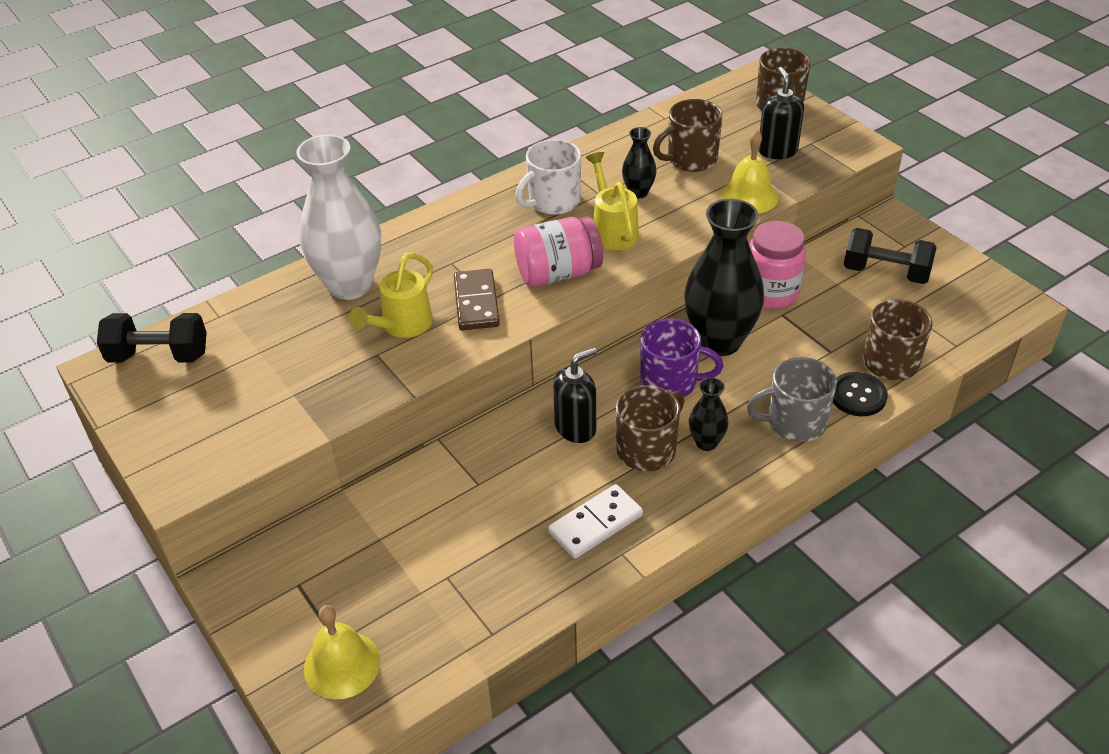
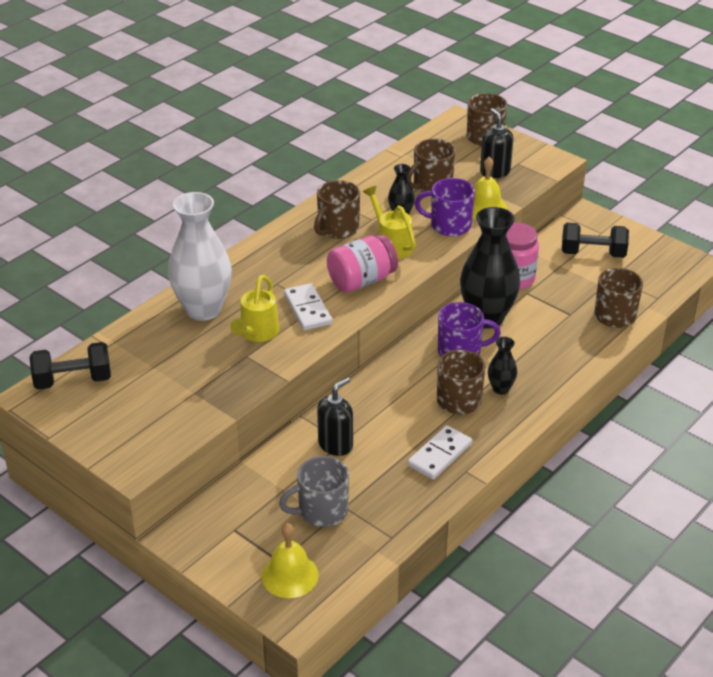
camera: 15 degrees left, 5 degrees down
(476, 302) = (308, 309): brown domino -> white domino
(553, 201) = (337, 229): white mug -> brown mug
(575, 427) = (401, 392): black soap dispenser -> black soap dispenser (335, 444)
(695, 214) = (449, 225): none -> purple mug
(794, 422) = (559, 366): grey mug -> grey mug (321, 511)
(858, 396) = (598, 342): black button -> none

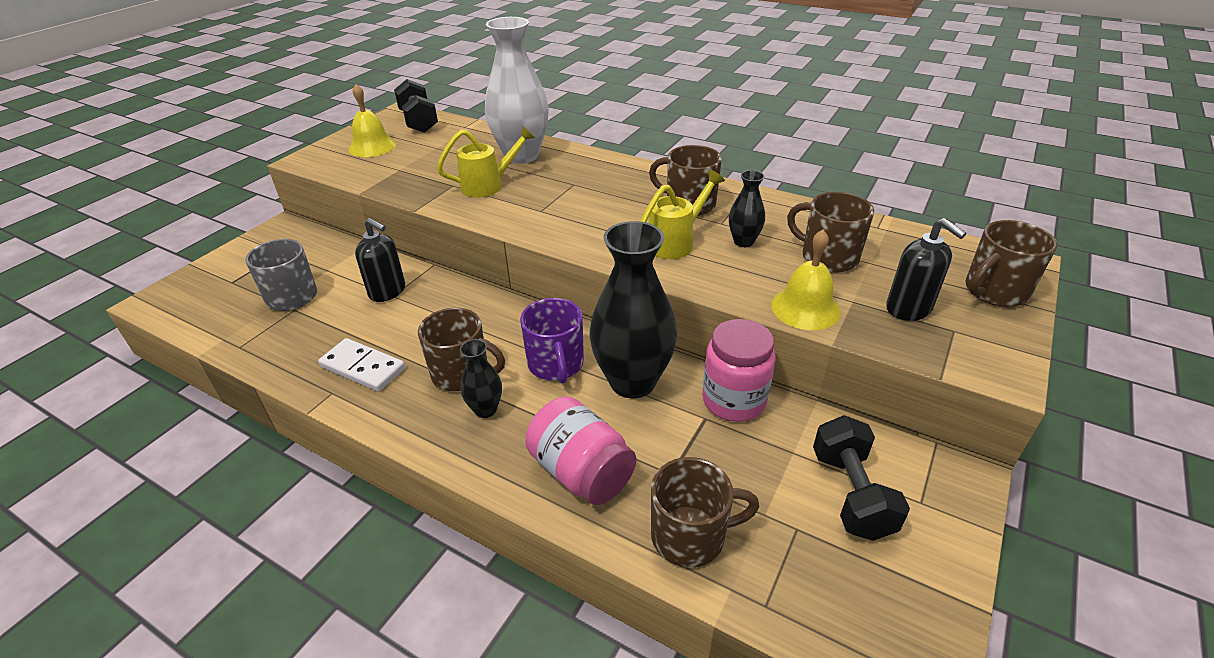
camera: 80 degrees right, 0 degrees up
(257, 333) = (488, 185): yellow watering can -> yellow watering can turned 150 degrees clockwise
(290, 575) = (211, 290): yellow bell -> yellow bell (372, 146)
(308, 309) = (533, 206): white domino -> none
(362, 281) = (594, 231): pink jar -> pink jar (581, 472)
(449, 225) = (742, 281): purple mug -> none
(495, 172) = (909, 309): black soap dispenser -> black soap dispenser turned 90 degrees clockwise

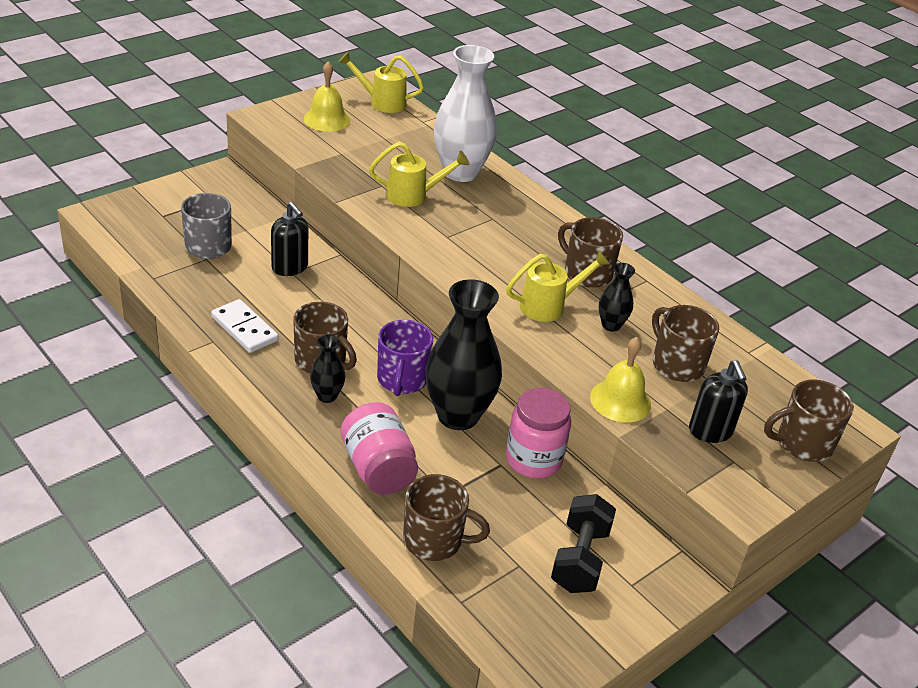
camera: 15 degrees right, 0 degrees up
(419, 121) = (382, 102): black dumbbell -> yellow watering can

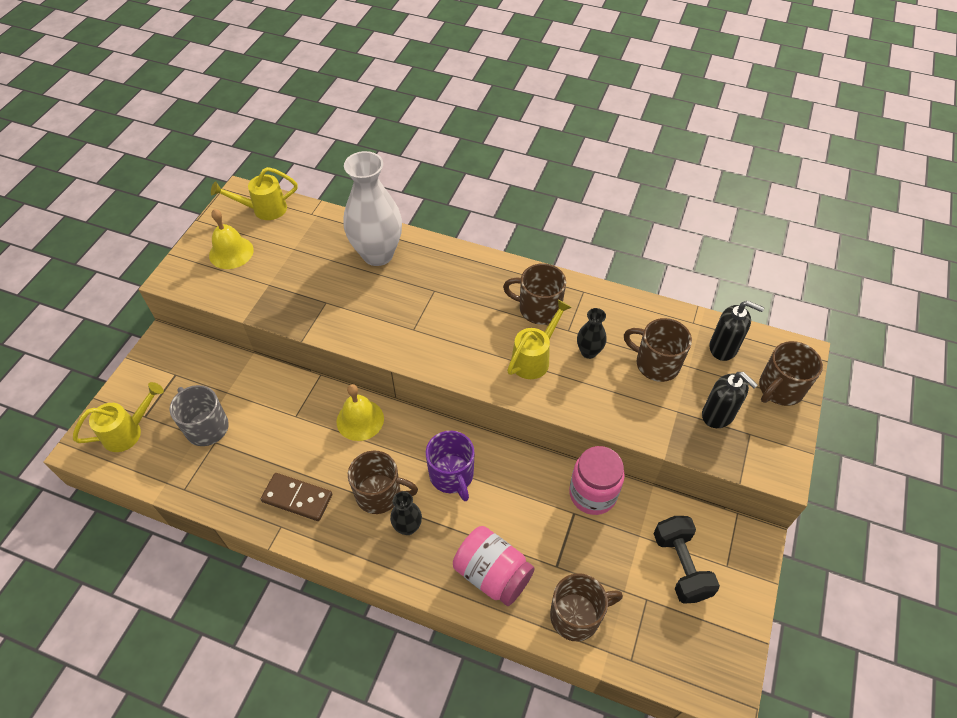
camera: 25 degrees left, 15 degrees up
(244, 329) = (297, 498): white domino -> brown domino
(290, 267) = (290, 412): black soap dispenser -> black soap dispenser (723, 348)
(413, 196) = (358, 300): yellow watering can -> yellow watering can (128, 432)
(458, 415) = (514, 485): black vase -> none
(620, 400) = (643, 423): yellow bell -> yellow bell (360, 420)

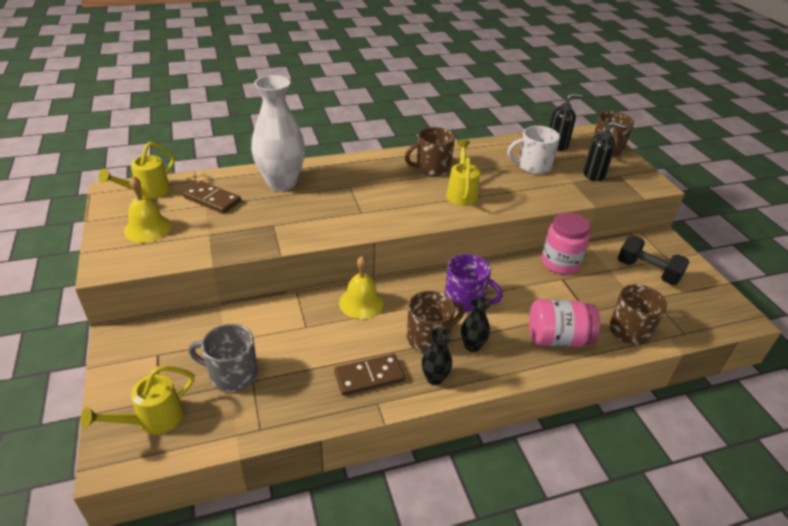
camera: 40 degrees left, 15 degrees down
(128, 432) = (153, 420): yellow watering can -> yellow watering can turned 150 degrees counterclockwise
(304, 245) = (212, 200): none -> brown domino
(588, 352) = (489, 176): black vase -> black vase (434, 378)
(656, 364) = (533, 166): brown mug -> white mug

